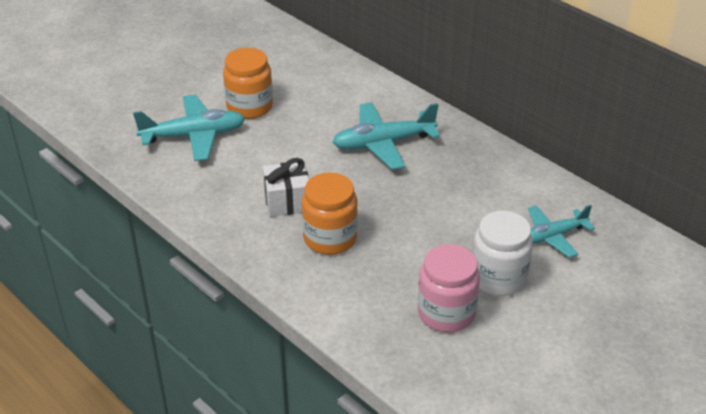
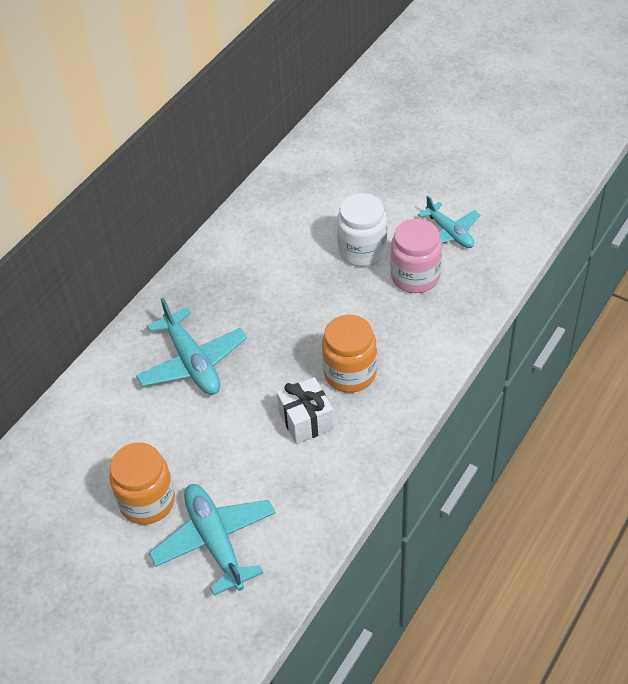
camera: 100 degrees left, 10 degrees up
(552, 236) = (298, 223): turquoise plane -> turquoise plane (449, 233)

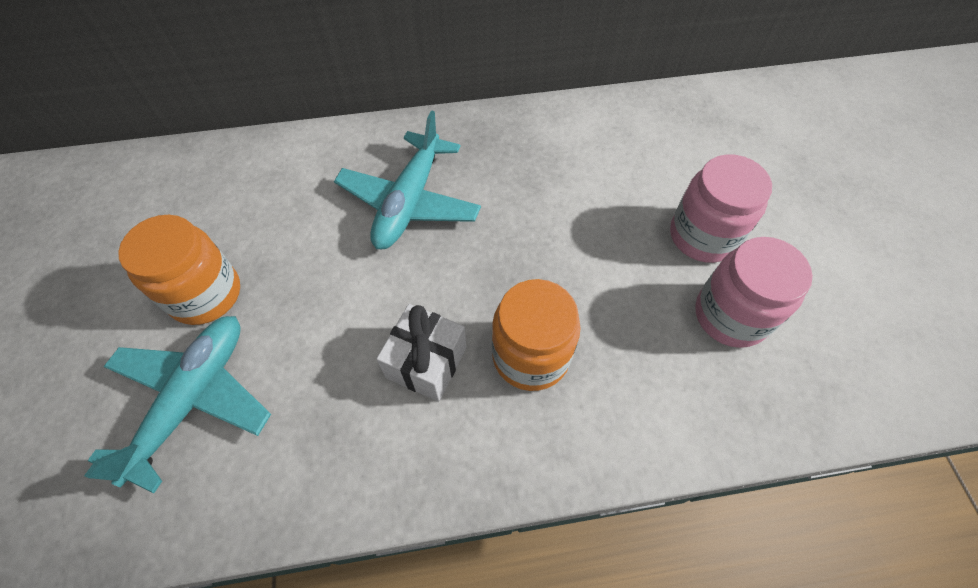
camera: 45 degrees right, 10 degrees up
(362, 250) = (702, 236): white jar -> pink jar
(449, 233) = (830, 302): turquoise plane -> none

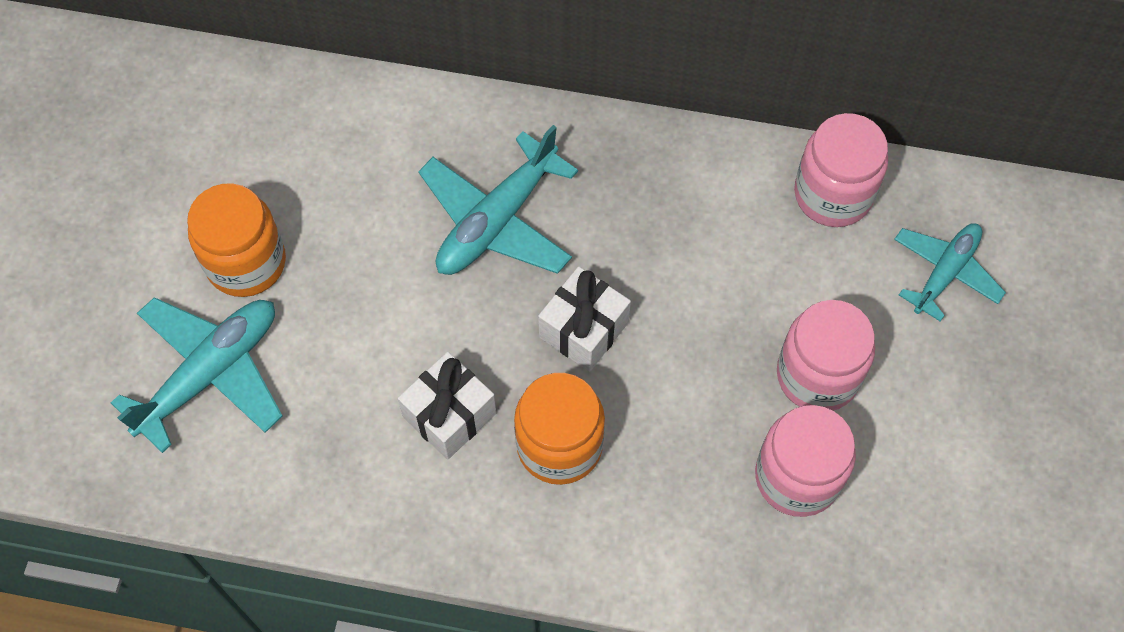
camera: 20 degrees right, 5 degrees up
(510, 259) = (583, 329): none -> white gift
(646, 117) = (833, 194): none -> pink jar
(749, 143) = (945, 273): none -> turquoise plane

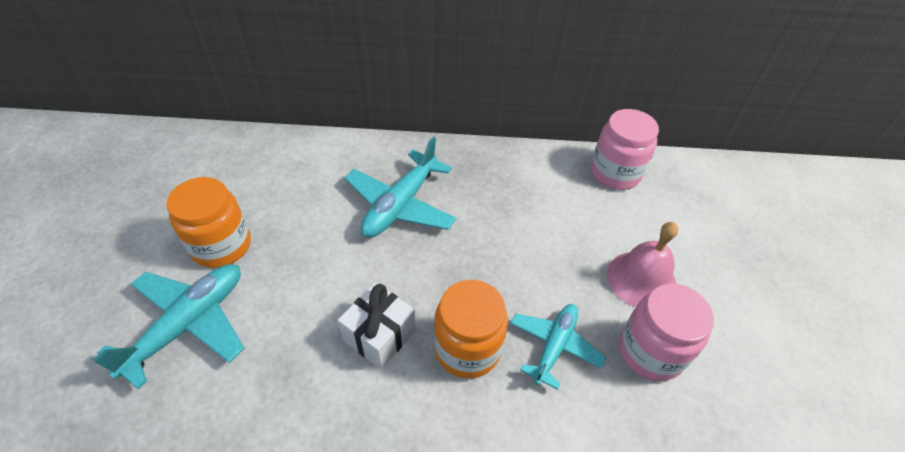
camera: 10 degrees left, 15 degrees down
(583, 329) = (471, 266): white gift -> none
(817, 375) = (641, 279): pink jar -> pink bell
(945, 273) = (701, 210): turquoise plane -> turquoise plane (554, 346)

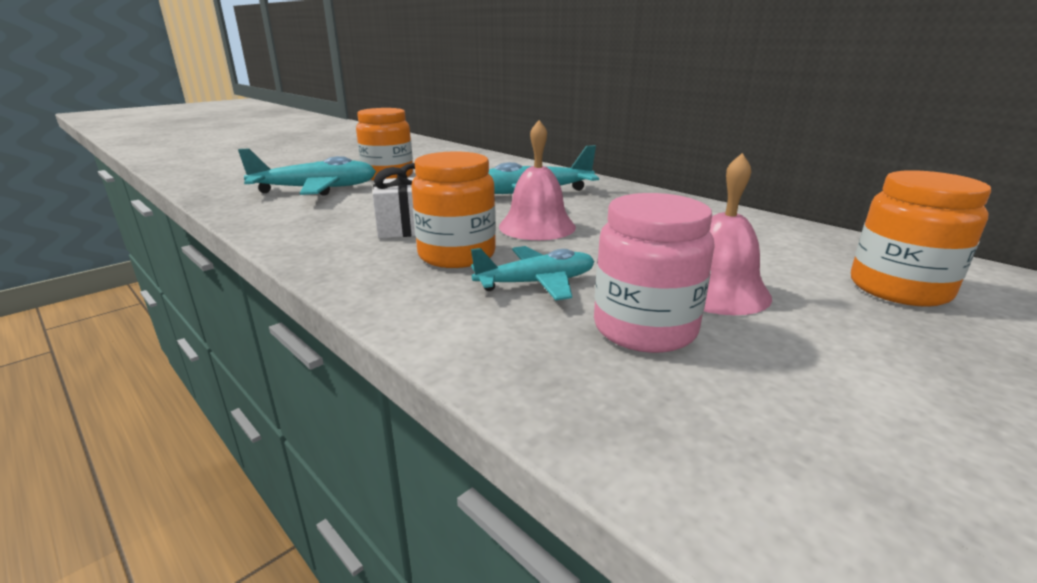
camera: 45 degrees right, 25 degrees down
(468, 263) = (537, 226): none -> pink bell
(615, 173) = (794, 235): pink jar -> none
(704, 215) = (899, 289): none -> orange jar

